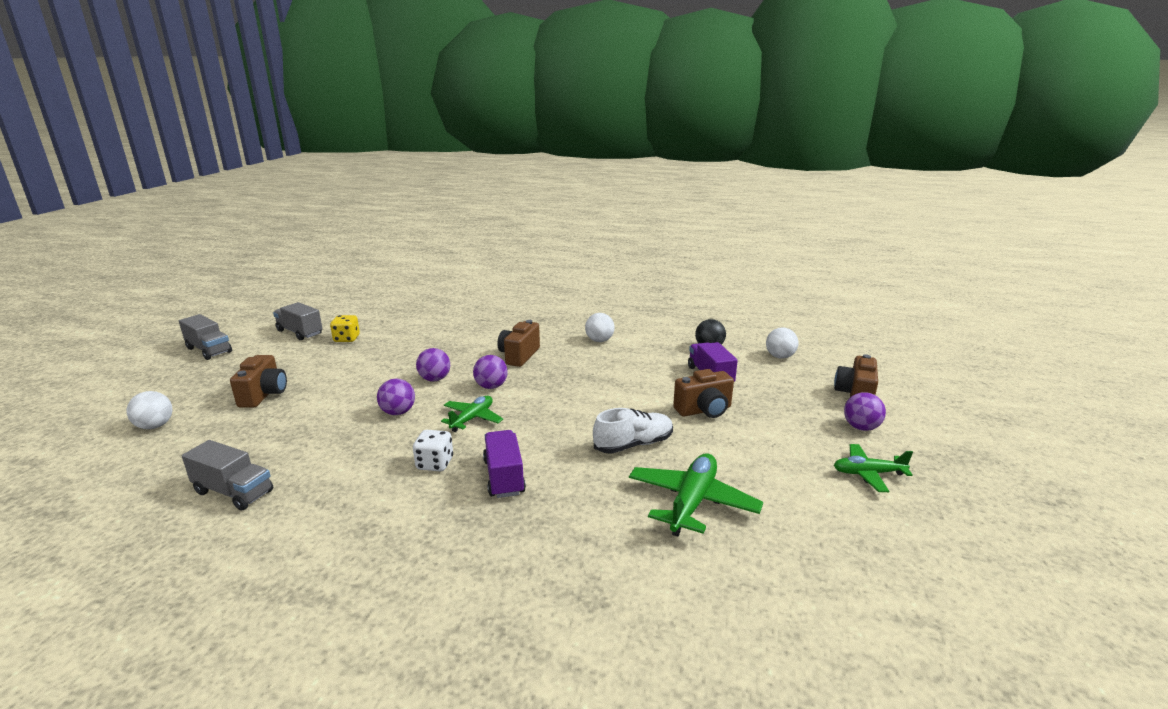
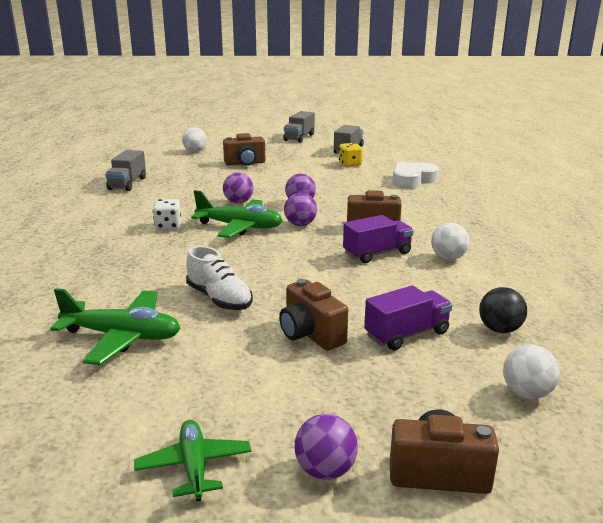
camera: 75 degrees right, 0 degrees up
(426, 321) = (412, 180): none -> white heart
(472, 418) = (240, 227): green plane -> green plane, size x1.58
(504, 477) = (154, 251): purple truck -> purple truck (377, 253)

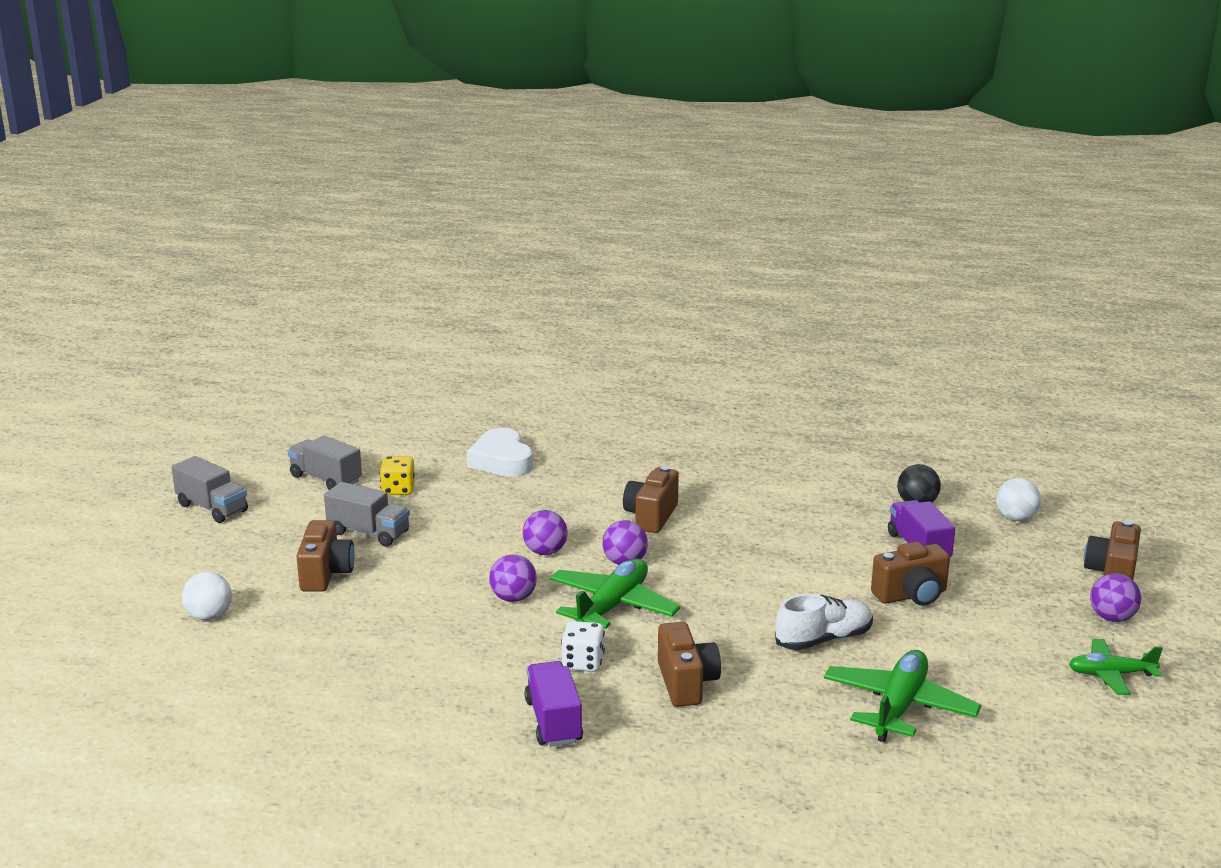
camera: 75 degrees left, 0 degrees up
(127, 184) = (356, 695): grey truck -> grey truck (368, 533)
(148, 256) = (686, 683): none -> brown camera
(377, 253) = (735, 529): purple truck -> purple truck (553, 721)
(448, 258) = (760, 492): white ball -> none

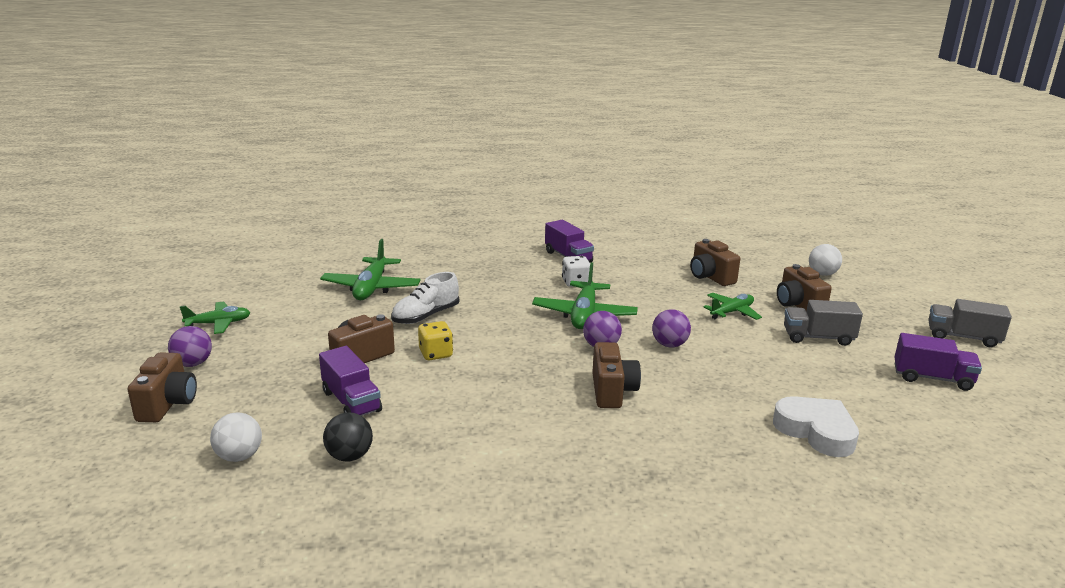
camera: 160 degrees right, 0 degrees up
(326, 479) = (932, 378): grey truck -> purple truck
(398, 490) = (857, 379): yellow dice -> yellow dice (435, 354)
(421, 579) = (732, 312): none -> green plane
(513, 598) = (656, 310): purple ball -> none
(686, 683) = (506, 282): brown camera -> brown camera (710, 277)

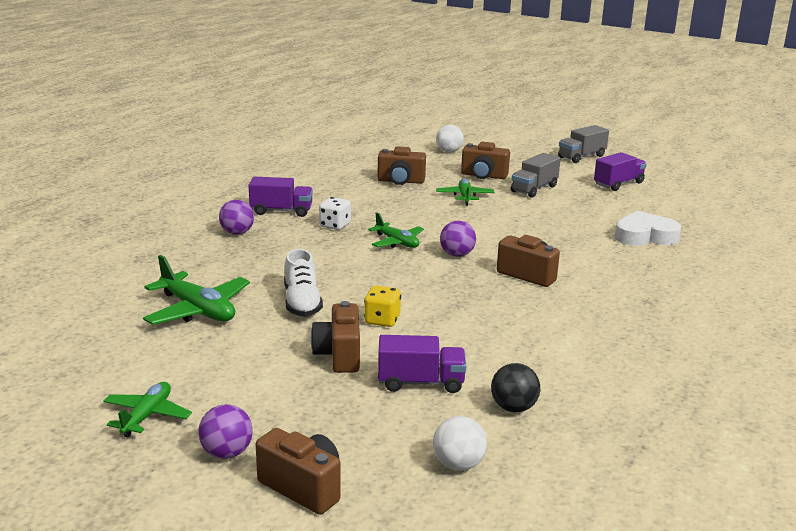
camera: 55 degrees left, 0 degrees up
(584, 315) = (397, 242): green plane -> green plane, size x0.63
(669, 345) = (485, 233): purple ball -> purple ball (237, 233)

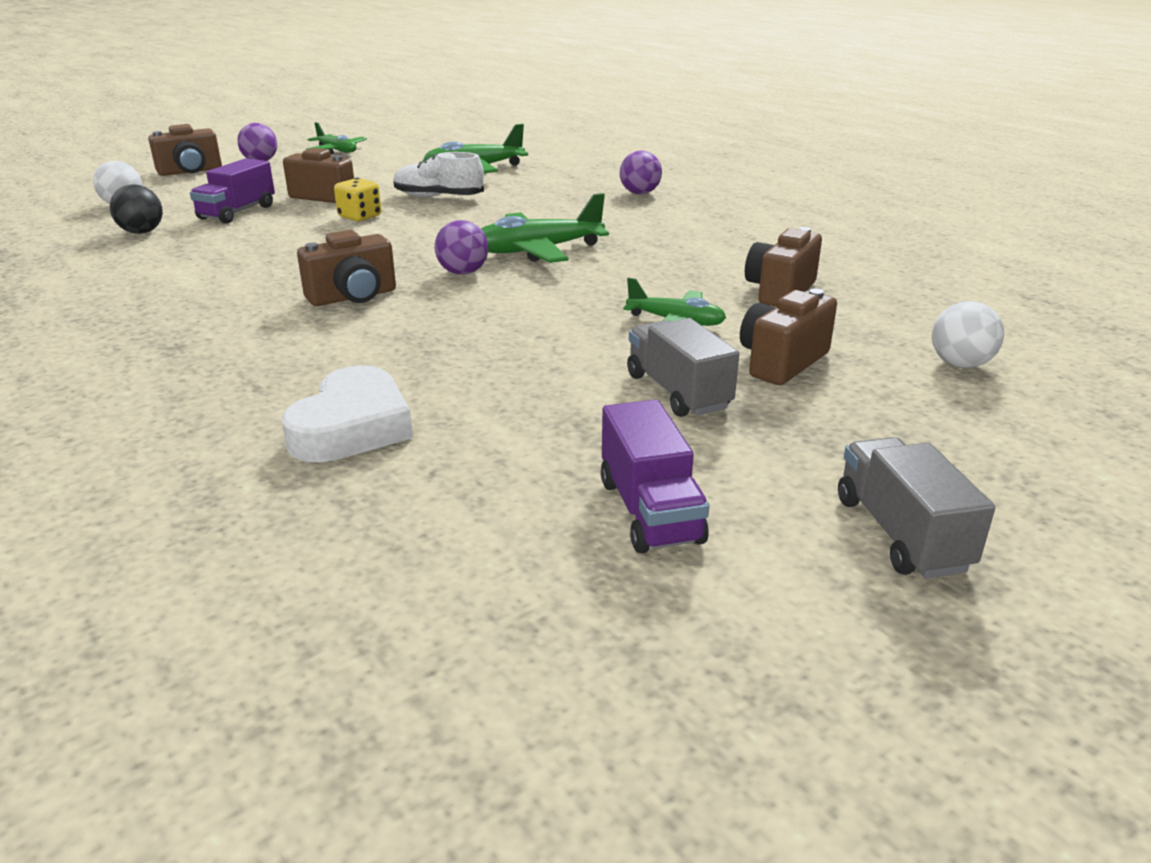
camera: 115 degrees right, 5 degrees up
(281, 211) = (694, 215): purple truck -> none
(335, 225) = (623, 231): white dice -> none
(397, 242) = (537, 251): green plane -> green plane, size x1.58

